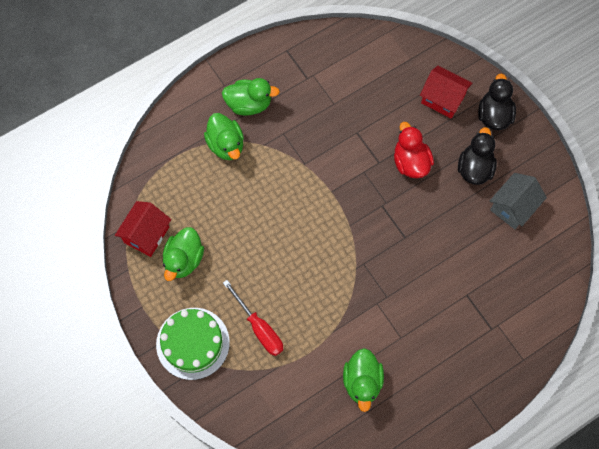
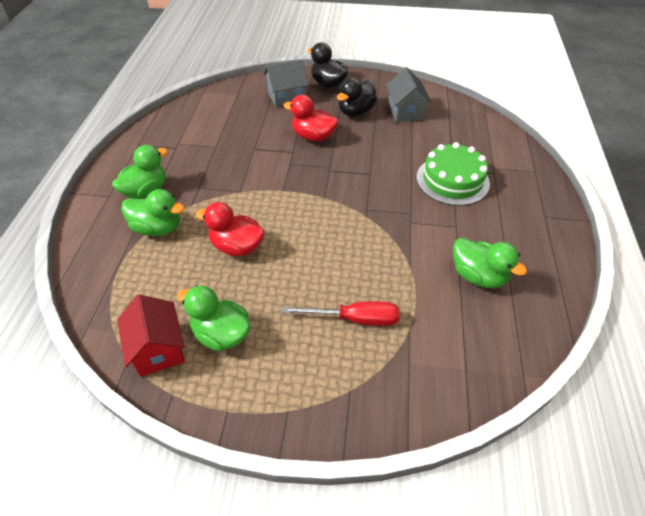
camera: 50 degrees left, 20 degrees down
(184, 260) = (221, 334): green duck -> green duck turned 150 degrees clockwise
(193, 343) = (316, 390): green cake -> green cake (452, 180)
(254, 208) = (237, 247): none -> red duck
(443, 99) = (286, 97): red house -> grey house
(474, 168) = (355, 111): black duck -> black duck turned 105 degrees counterclockwise

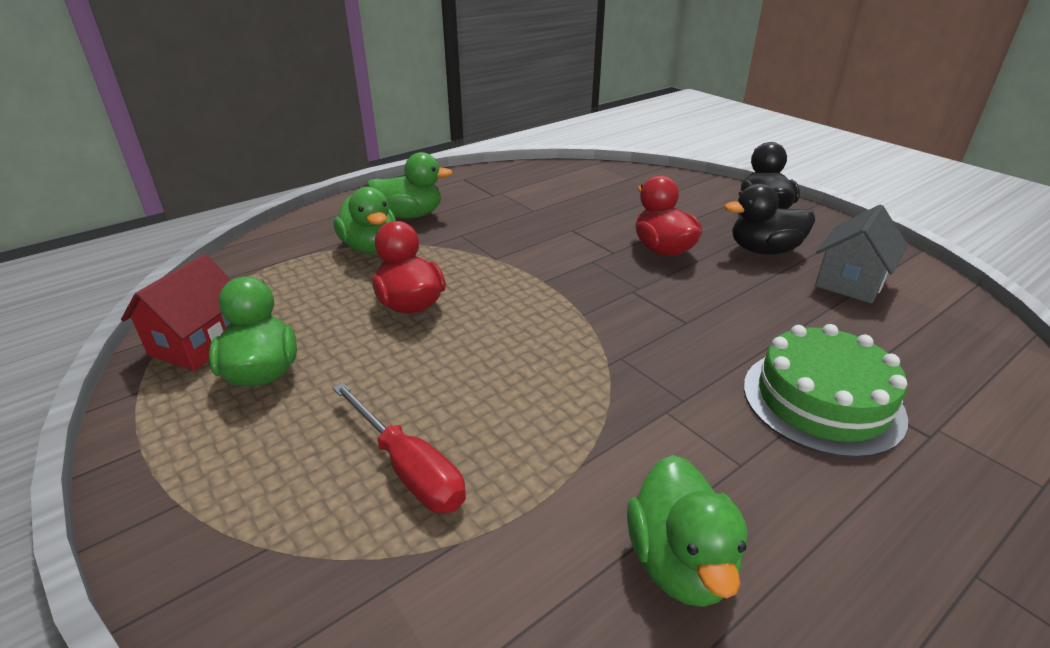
camera: 45 degrees right, 15 degrees down
(286, 97) = (685, 201): grey house -> none

